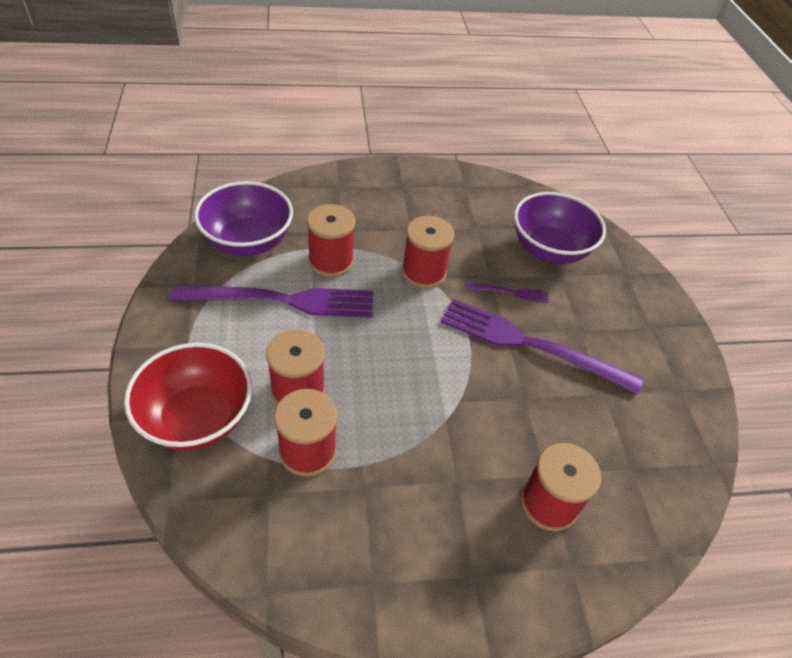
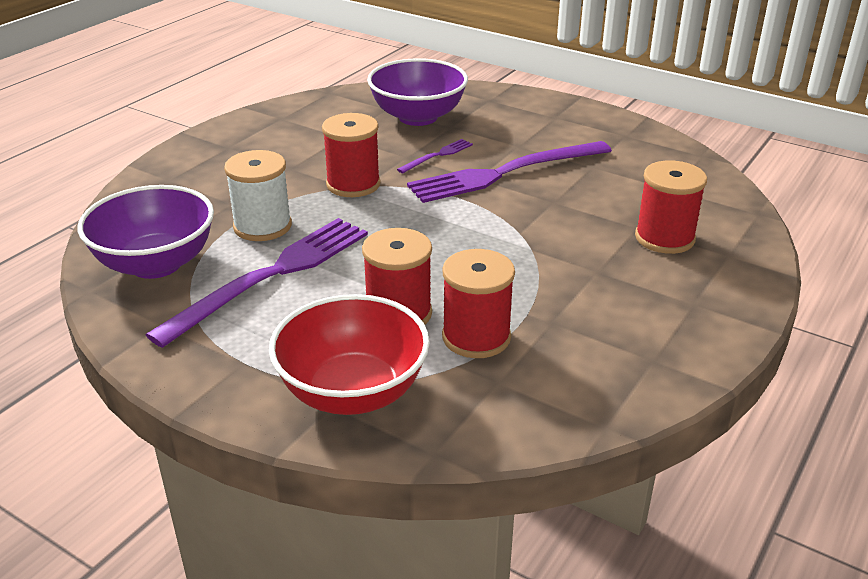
camera: 45 degrees left, 15 degrees down
(331, 261) = (262, 226): red spool -> white spool

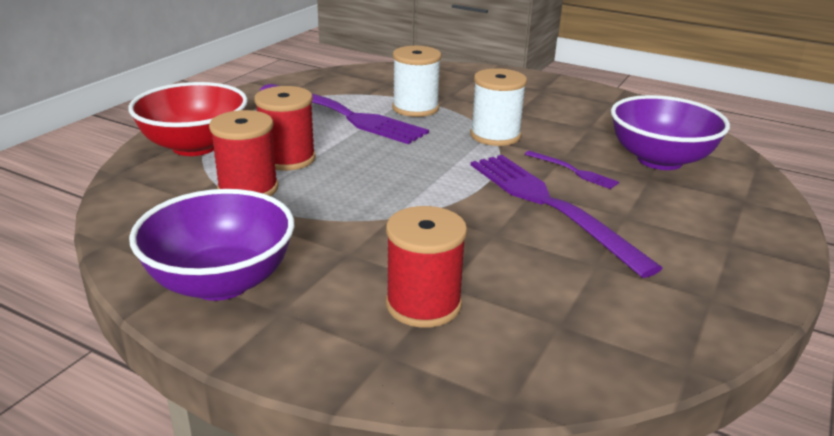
camera: 85 degrees right, 5 degrees down
(156, 264) = (360, 83): purple bowl -> purple bowl (221, 282)
(353, 184) = (495, 136): red spool -> white spool

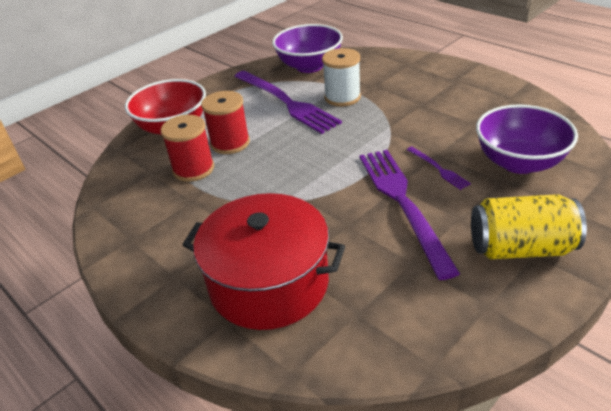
camera: 20 degrees right, 10 degrees up
(221, 282) = (147, 248): purple bowl -> purple bowl (309, 66)
(423, 304) = (269, 283): red spool -> red pot
(495, 136) = (392, 128): white spool -> none
(712, 238) = (520, 248): none -> yellow can

